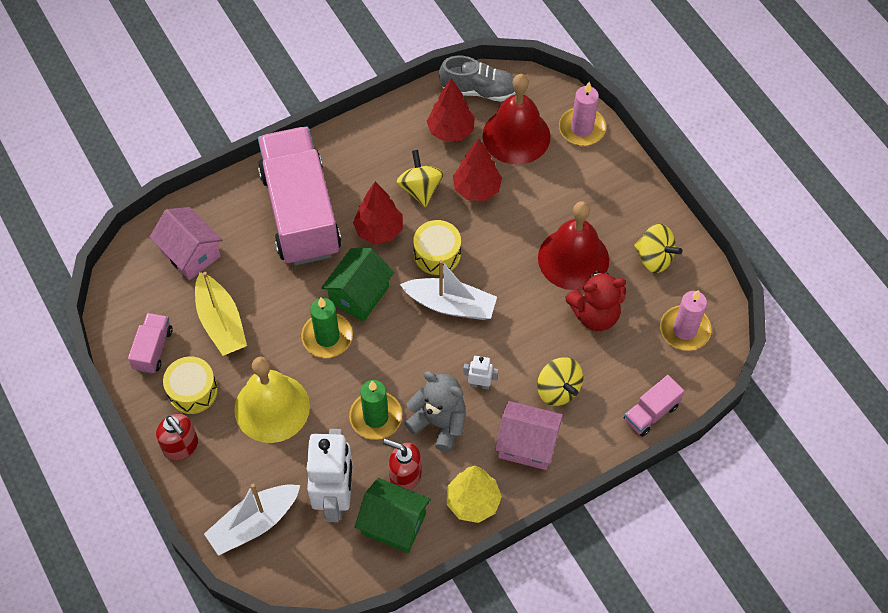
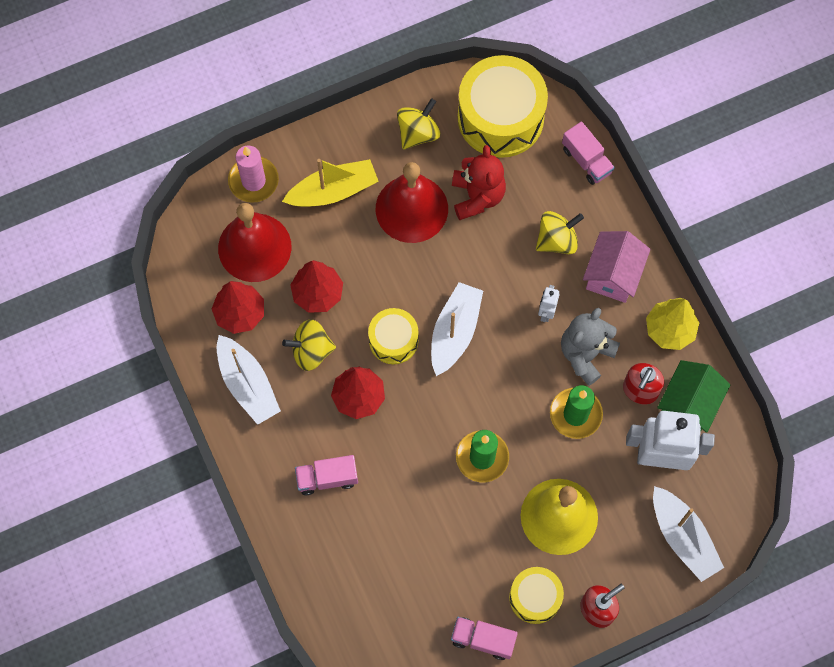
camera: 85 degrees left, 10 degrees up
(190, 253) = (368, 599): pink house -> none
(221, 322) = (456, 567): yellow boat -> yellow boat (333, 191)
(300, 212) = (327, 478): pink truck -> pink truck, size x0.41
(359, 294) = (435, 422): green house -> none
(384, 143) = (248, 384): none -> white boat
(479, 90) = (190, 279): grey shoe -> none
(684, 330) = (500, 117): pink candle -> yellow drum

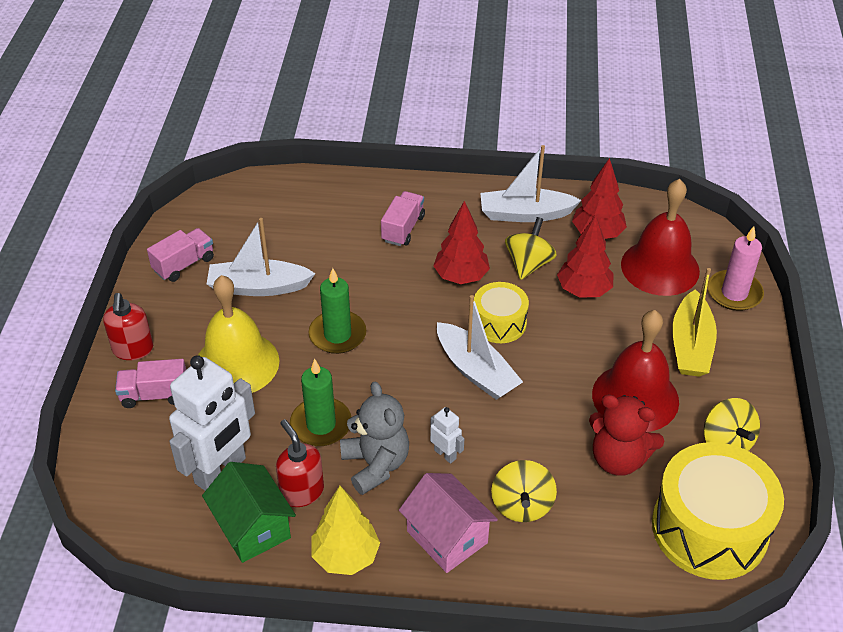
camera: 120 degrees right, 25 degrees down
(535, 597) = (184, 313): yellow drum -> none
(586, 160) = (606, 587): pink truck -> pink truck (155, 395)
(683, 537) = (131, 447): white boat -> white boat (258, 287)

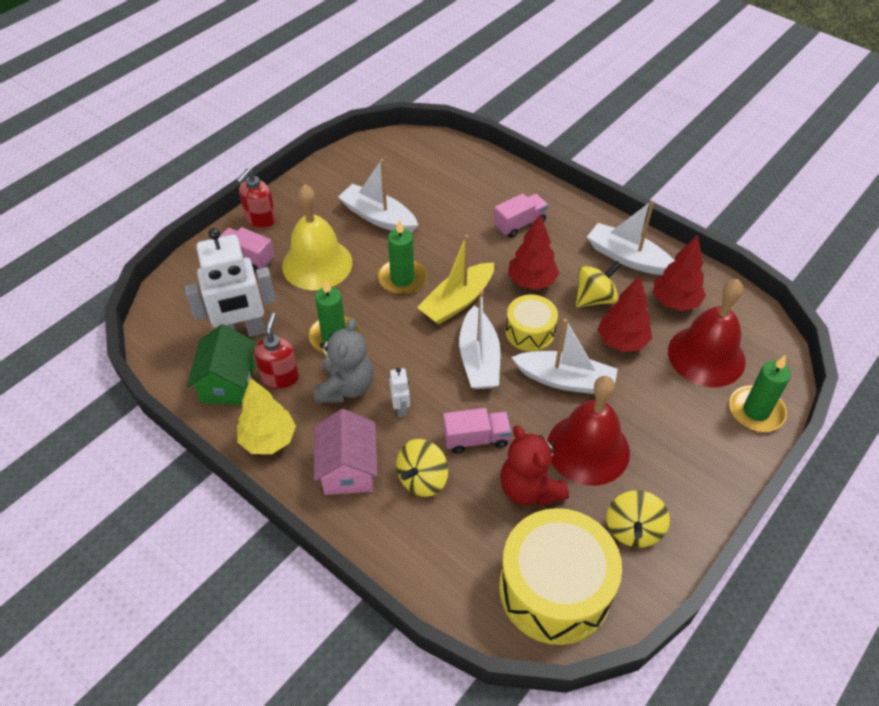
camera: 35 degrees right, 5 degrees up
(184, 264) = (343, 177): pink truck -> pink truck (476, 439)
(566, 349) = (565, 380): none -> white boat
(691, 345) = (675, 433): yellow boat -> yellow boat (457, 301)
(734, 293) = (756, 411): pink candle -> green candle

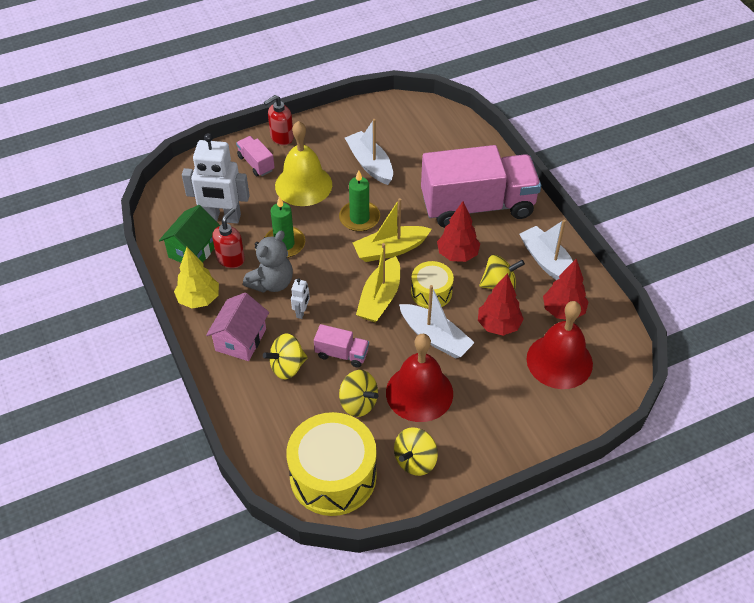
camera: 25 degrees right, 0 degrees up
(479, 359) = (380, 298): white boat -> yellow boat
(519, 224) = (477, 206): pink truck -> pink truck, size x2.41
(529, 489) = (358, 403): red teddy bear -> yellow spinning top
(756, 411) = (570, 417): green candle -> none

